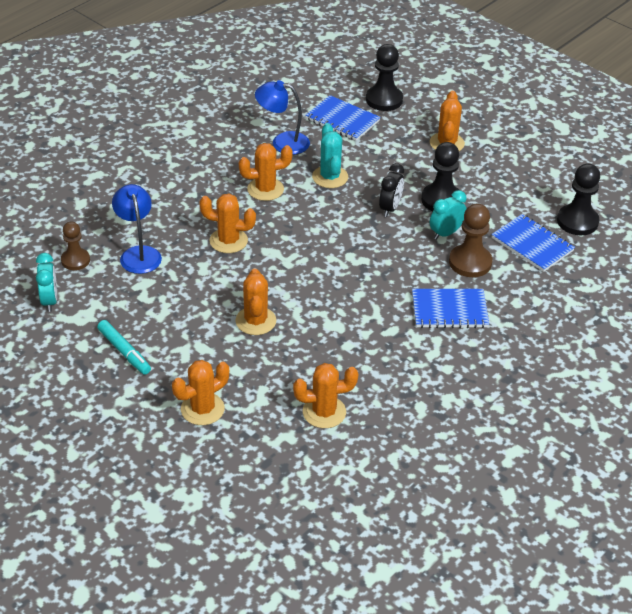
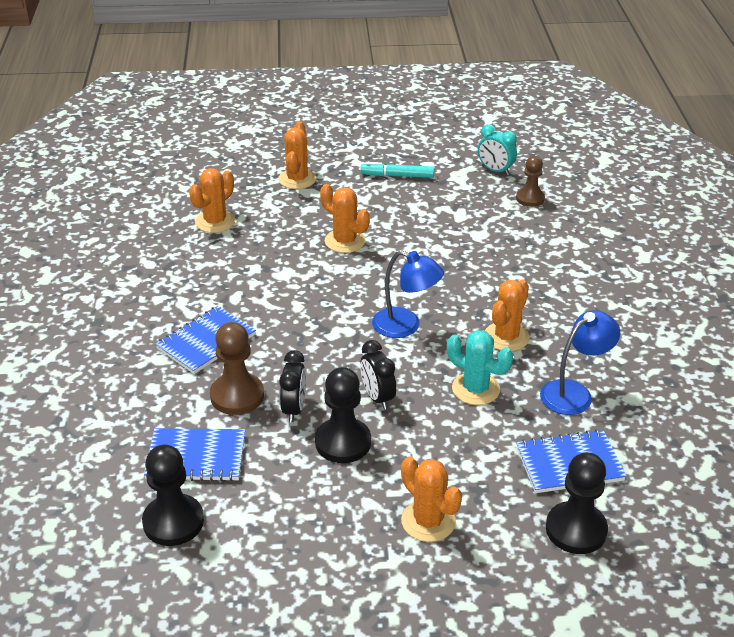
camera: 135 degrees right, 5 degrees down
(138, 254) = (500, 228): blue lamp -> blue lamp (405, 326)
(228, 241) = (458, 278): orange cactus -> none
(446, 233) = (294, 409): turquoise clock -> black clock

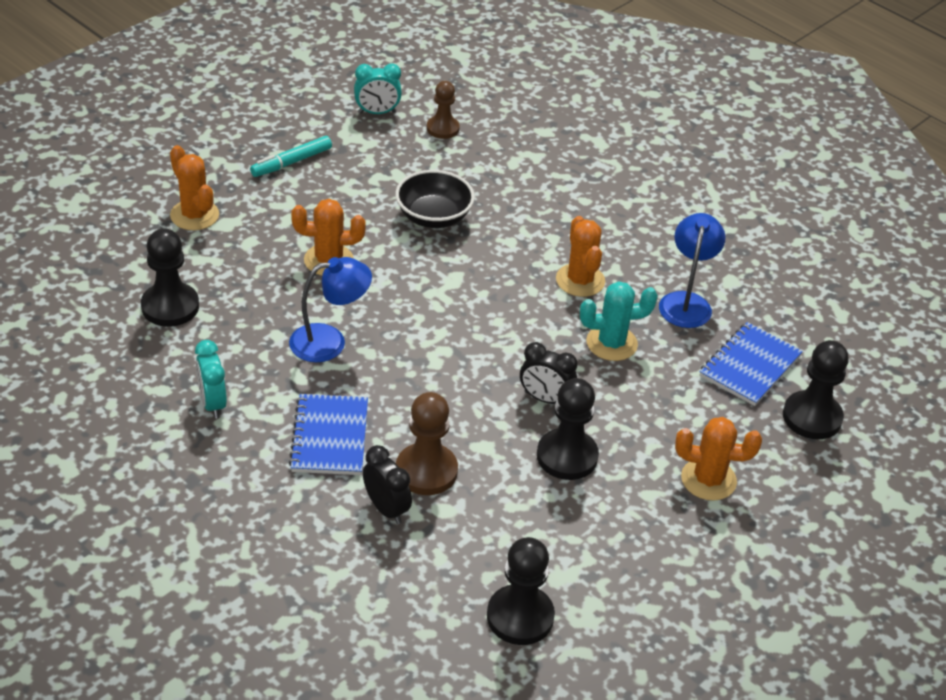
camera: 45 degrees left, 5 degrees up
(166, 286) = (212, 403): none -> turquoise clock
(196, 457) = (464, 549): blue notebook -> none
(215, 222) = (170, 306): orange cactus -> black pawn
(294, 409) = (490, 452): black clock -> black clock (386, 509)
(405, 326) = (487, 317): blue lamp -> blue lamp (329, 341)
(450, 248) = (433, 217): none -> black bowl

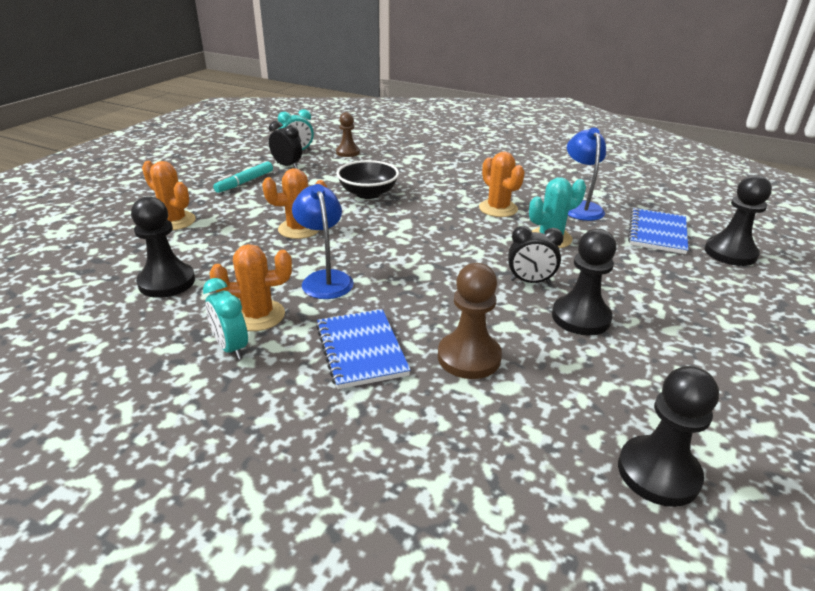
camera: 15 degrees left, 10 degrees down
(329, 341) = (325, 279): blue lamp -> blue lamp turned 75 degrees counterclockwise
(386, 509) = (451, 400): black clock -> black clock (287, 166)
(708, 479) = (704, 308): orange cactus -> orange cactus (258, 315)

